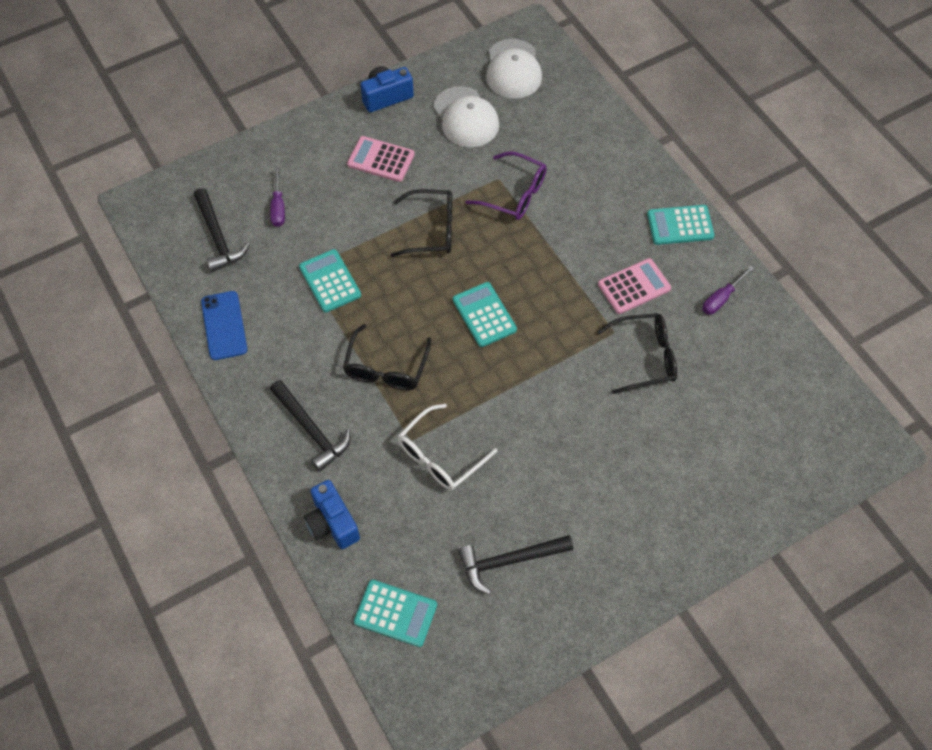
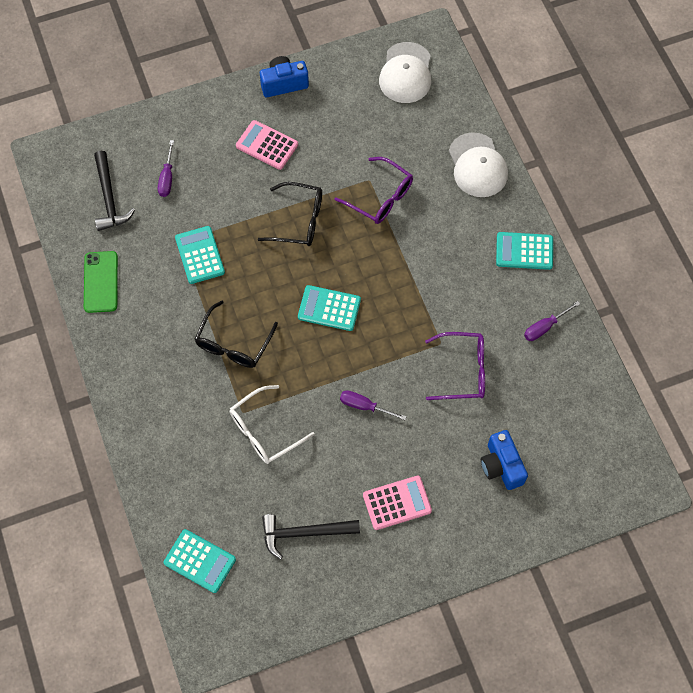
camera: 10 degrees right, 5 degrees up
(224, 325) = (100, 282): blue phone -> green phone
(311, 430) = (159, 389): black hammer -> none
(332, 523) = (161, 474): blue camera -> blue camera (501, 466)
(466, 117) = (352, 115): white cap -> white cap (477, 165)
(484, 315) = (329, 308): turquoise calculator -> turquoise calculator turned 60 degrees counterclockwise
(546, 411) = (364, 406): none -> purple screwdriver
(634, 286) = (468, 303): pink calculator -> pink calculator (397, 503)
(645, 357) = (463, 371): black glasses -> purple glasses

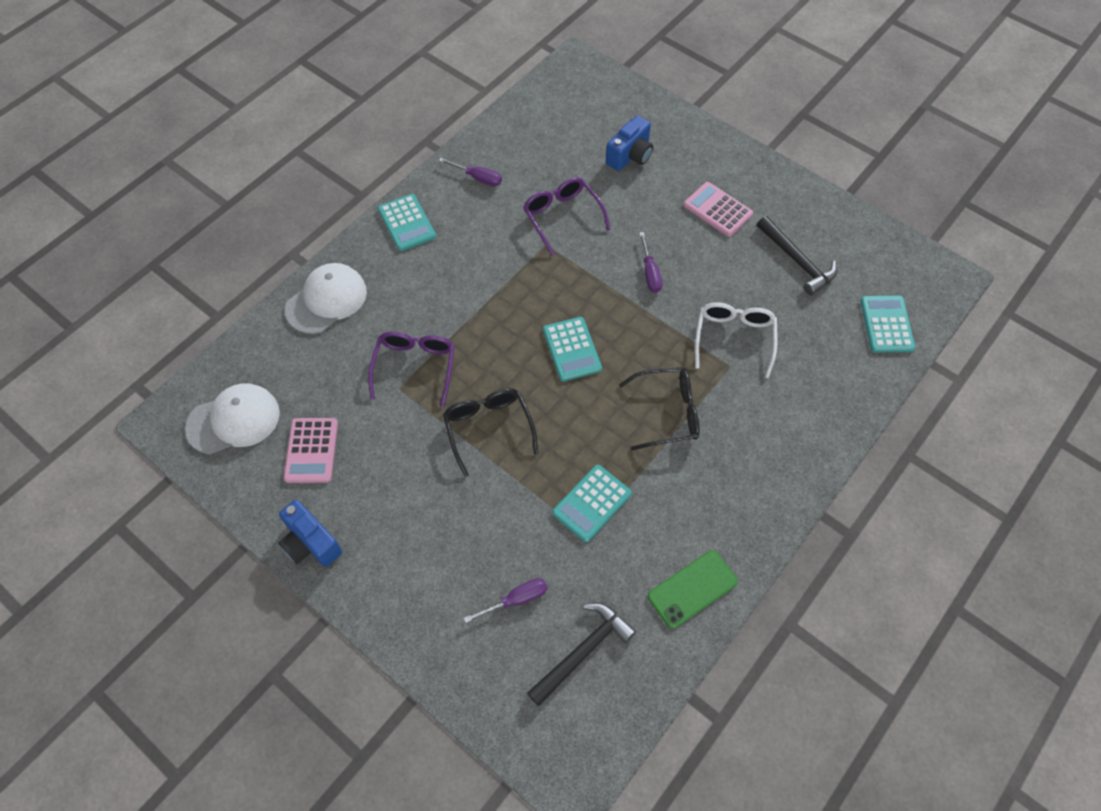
camera: 120 degrees left, 5 degrees down
(264, 431) = (734, 338): white glasses -> white glasses turned 105 degrees counterclockwise
(267, 145) = (409, 513): pink calculator -> pink calculator (311, 450)

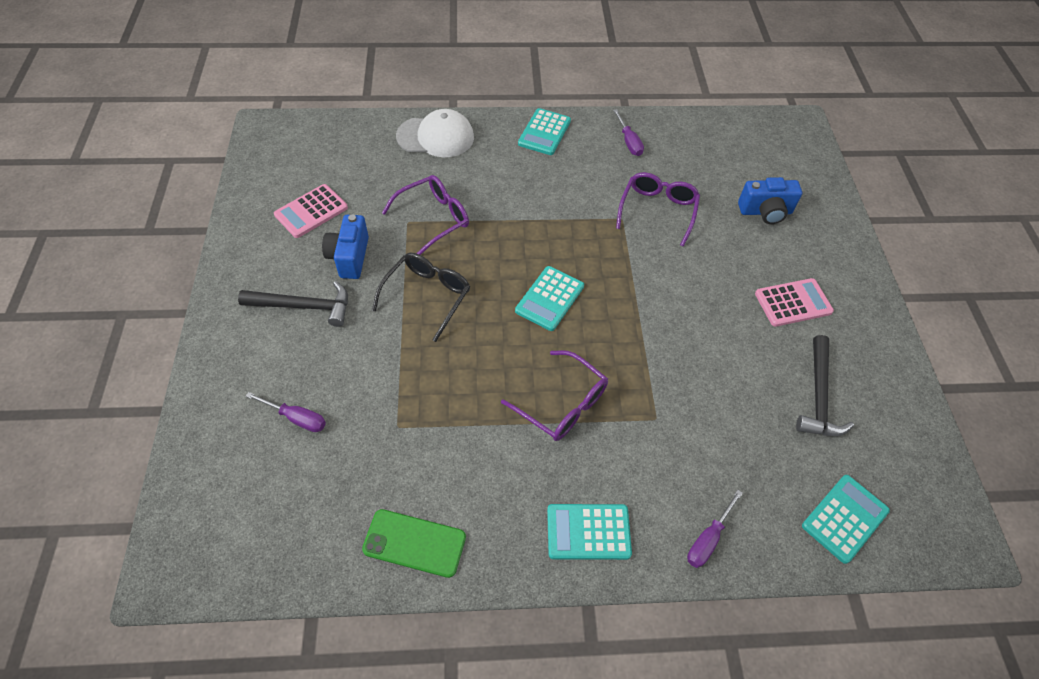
camera: 45 degrees right, 5 degrees down
(234, 420) = (296, 158): white cap -> none
(311, 543) = (239, 262): blue camera -> blue camera (349, 257)
(583, 651) = (289, 499): black hammer -> black hammer (304, 306)
(592, 503) = (427, 409): turquoise calculator -> turquoise calculator (588, 532)
(650, 273) = (676, 300): purple screwdriver -> purple screwdriver (708, 539)
(668, 412) = (563, 404): black glasses -> purple glasses
(717, 210) = (793, 303): pink calculator -> pink calculator turned 75 degrees clockwise
(734, 338) = (686, 402): white glasses -> none

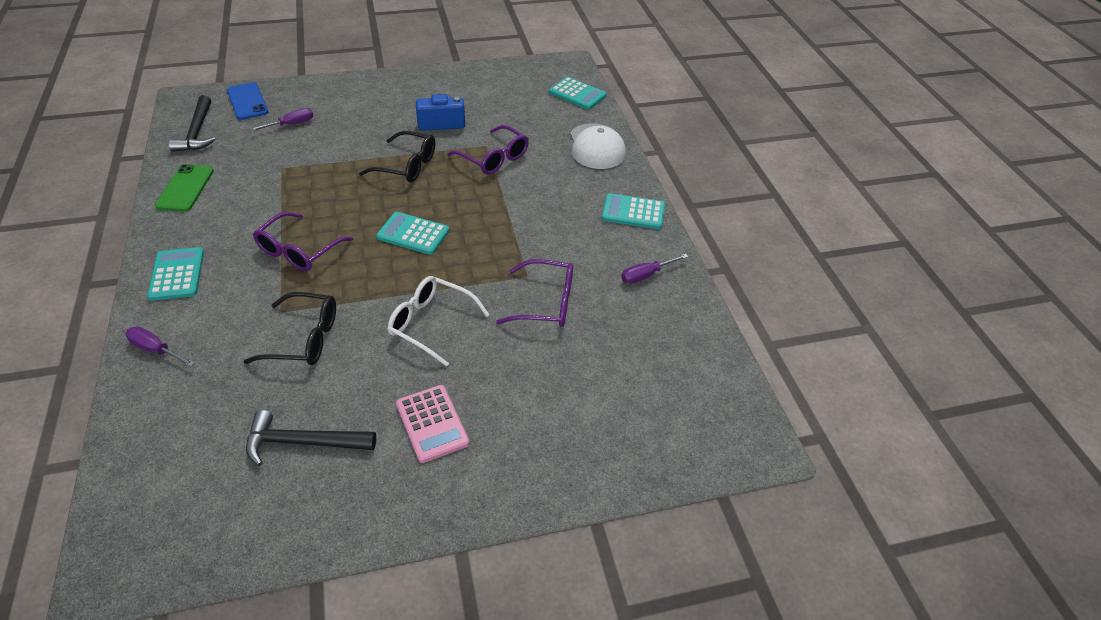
camera: 80 degrees right, 10 degrees down
(213, 478) = (247, 101): none -> blue phone
(297, 418) = (291, 124): purple screwdriver -> purple screwdriver turned 135 degrees counterclockwise
(304, 306) = (389, 111): black hammer -> black hammer (197, 132)
(311, 211) = (485, 99): pink calculator -> none
(679, 294) = (430, 323): none -> white glasses
(695, 396) = (304, 338): none -> black glasses
(765, 212) = (573, 400): blue camera -> none
(844, 518) = (156, 457): turquoise calculator -> turquoise calculator (577, 94)

